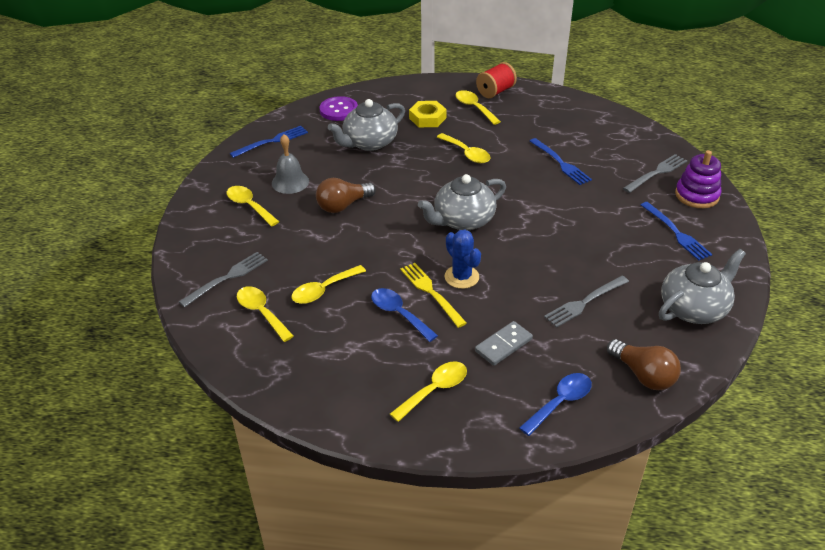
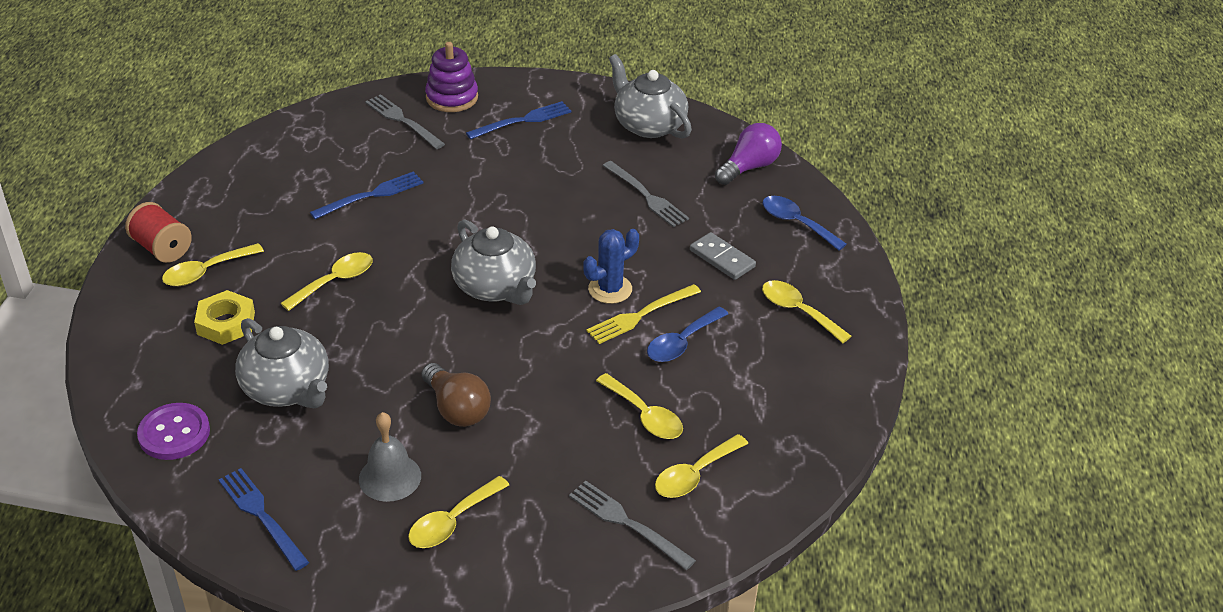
camera: 95 degrees left, 0 degrees up
(643, 375) = (749, 167): brown light bulb -> purple light bulb

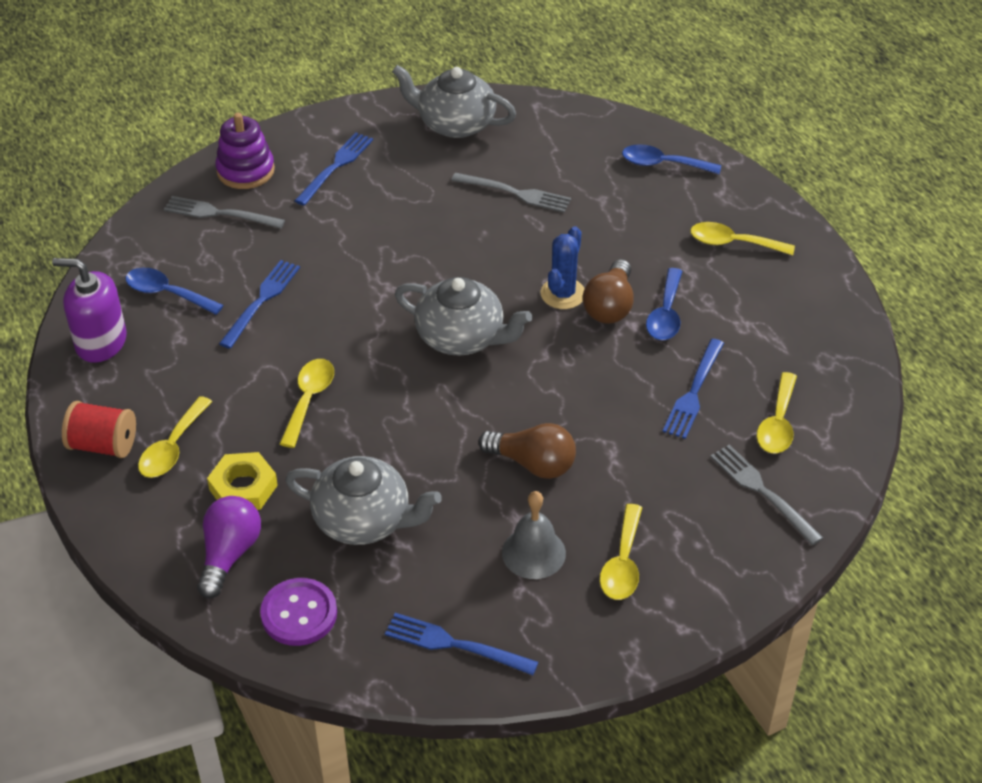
camera: 30 degrees left, 5 degrees up
(231, 176) = (101, 342): none -> purple soap dispenser
(309, 161) = (167, 293): none -> blue spoon
(626, 523) = (761, 491): grey fork -> grey fork turned 45 degrees clockwise
(640, 316) = (610, 306): yellow fork -> brown light bulb
(645, 415) = (693, 393): yellow spoon -> blue fork
(722, 258) = (631, 223): grey domino -> none
(749, 167) = (578, 129): purple light bulb -> purple light bulb (229, 554)

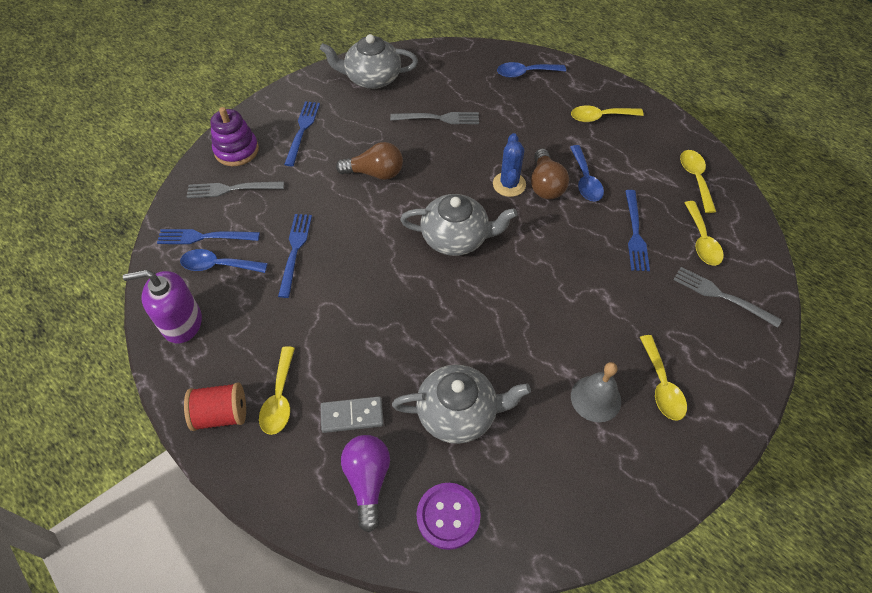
camera: 20 degrees left, 10 degrees up
(243, 487) = (352, 415): yellow nut -> grey domino
(309, 399) = (368, 322): yellow spoon -> yellow spoon (695, 178)
(454, 644) = (579, 500): blue fork -> blue fork (204, 237)
(533, 464) = (557, 324): brown light bulb -> brown light bulb (375, 173)

